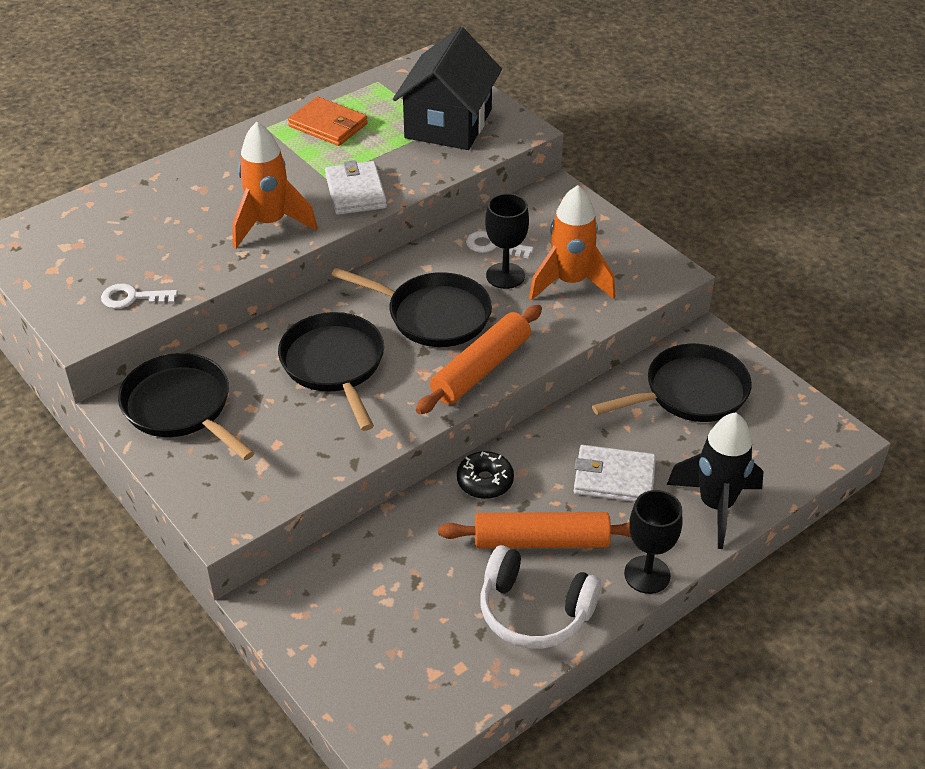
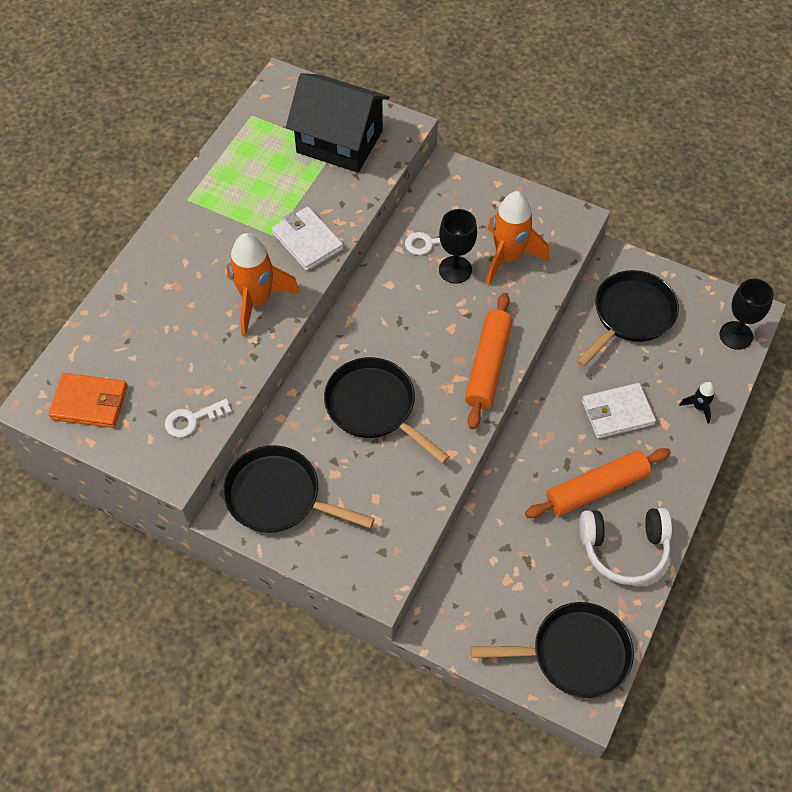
camera: 25 degrees left, 15 degrees up
(328, 125) = (240, 178): orange wallet -> orange wallet (90, 403)
(433, 315) = (422, 329): black pan -> black pan (574, 654)
(448, 124) = (339, 141): black house -> black house turned 60 degrees counterclockwise
(485, 481) = (528, 455): black donut -> none
(647, 574) = (683, 485): black goblet -> black goblet (736, 335)
(716, 506) = (698, 407): black rocket -> black rocket, size x0.46

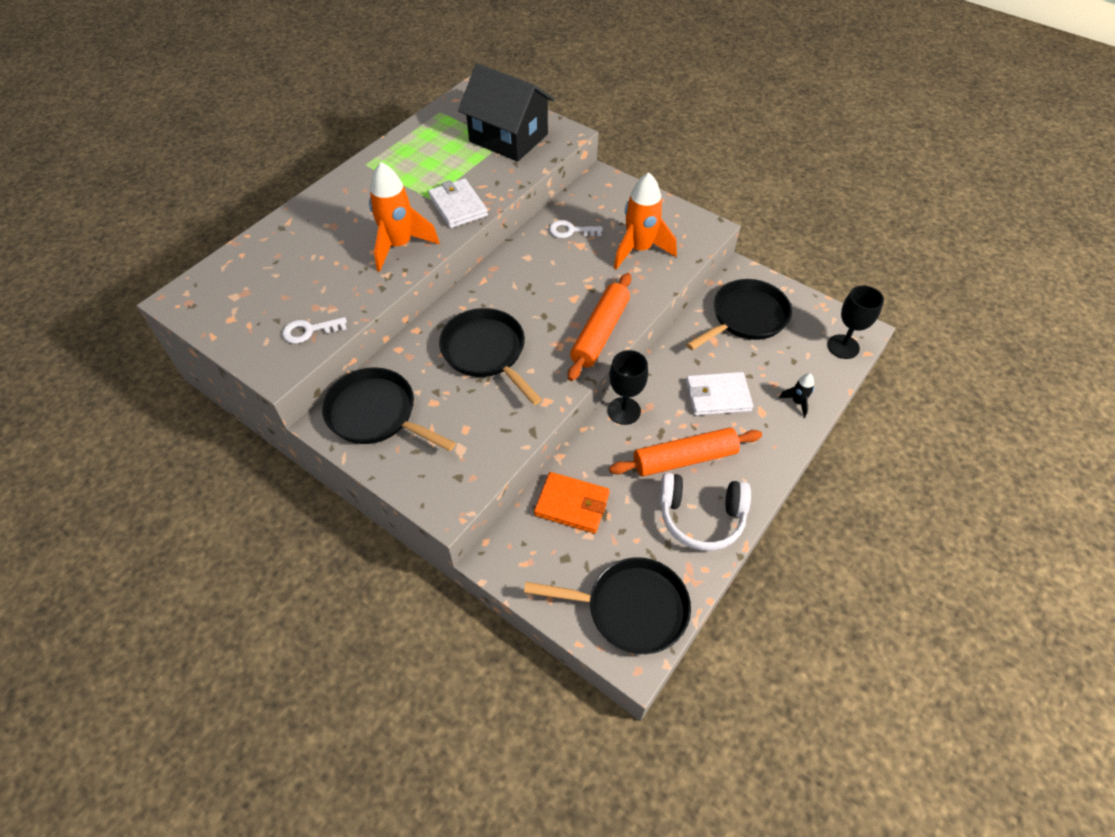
camera: 10 degrees right, 5 degrees down
(90, 403) = (224, 305): orange wallet -> orange wallet (572, 504)
(455, 270) = (589, 253): black goblet -> black goblet (624, 411)

